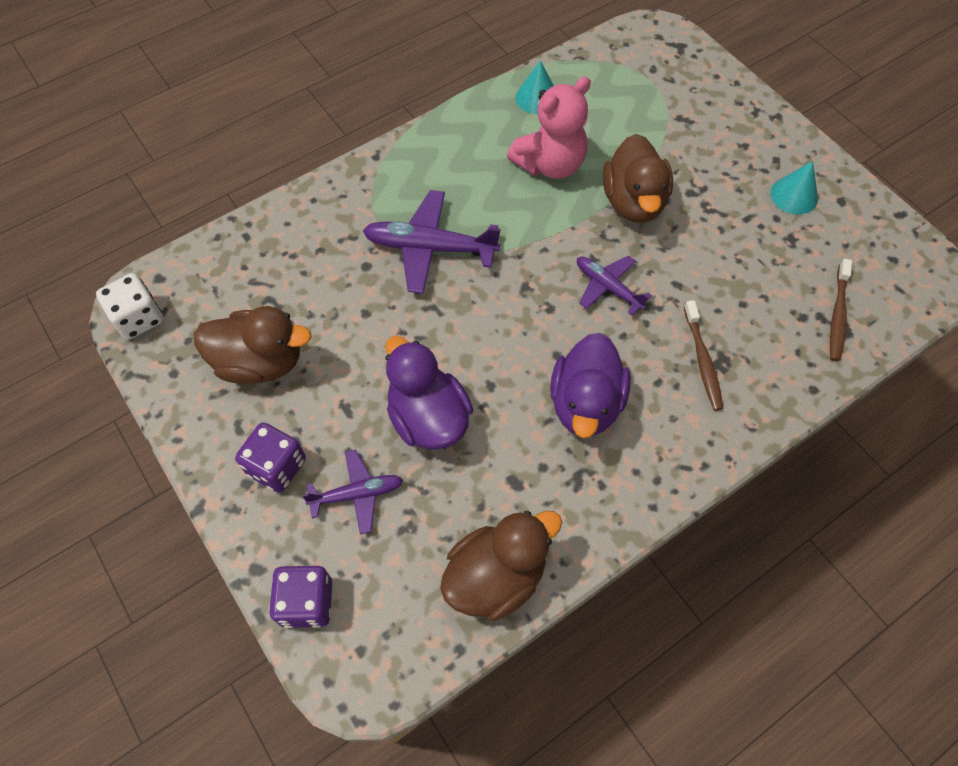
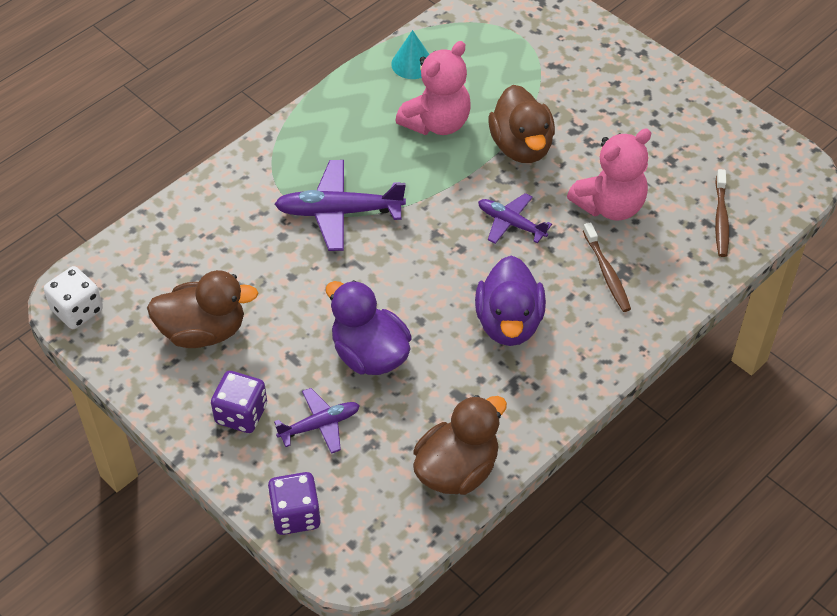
camera: 10 degrees left, 10 degrees down
(717, 282) = (610, 206): none -> pink teddy bear
(794, 195) = (668, 121): turquoise cone -> none

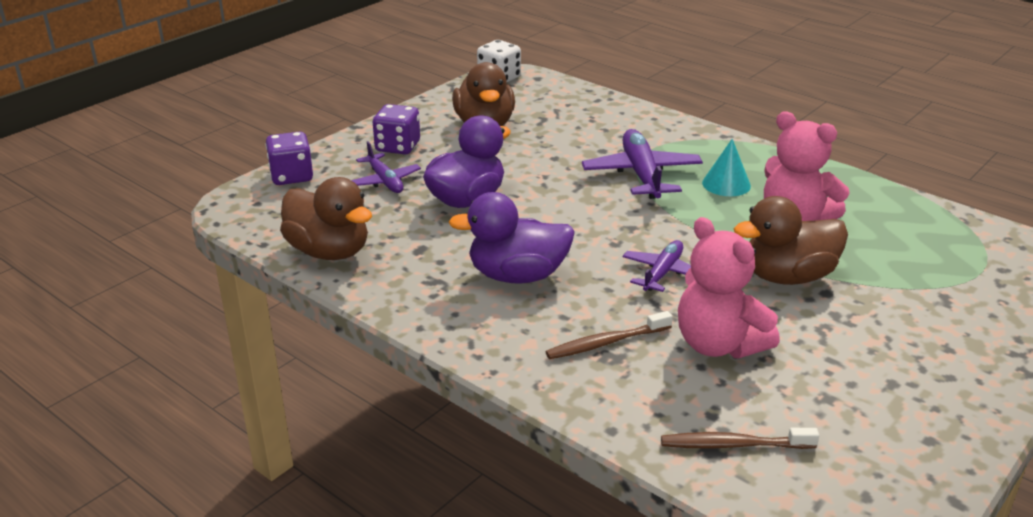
camera: 85 degrees right, 20 degrees down
(412, 64) = (878, 202): turquoise cone -> turquoise cone (726, 184)

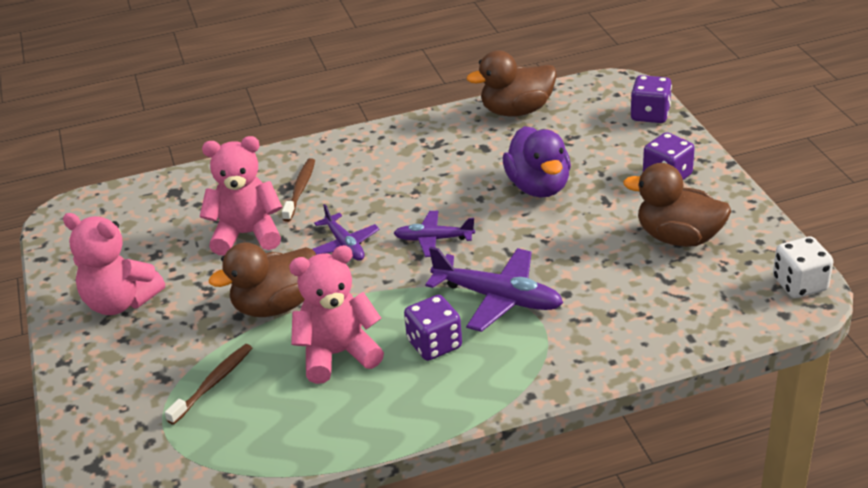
camera: 125 degrees right, 5 degrees up
(385, 181) = (605, 155): purple plane -> purple plane (434, 239)
(517, 276) = (409, 178): purple duck -> none
(726, 184) = (434, 344): turquoise cone -> purple dice
(734, 445) = (169, 201): brown toothbrush -> brown toothbrush (213, 383)
(787, 277) = (275, 306): brown duck -> brown duck turned 135 degrees counterclockwise
(916, 380) = (120, 302): none -> pink teddy bear

